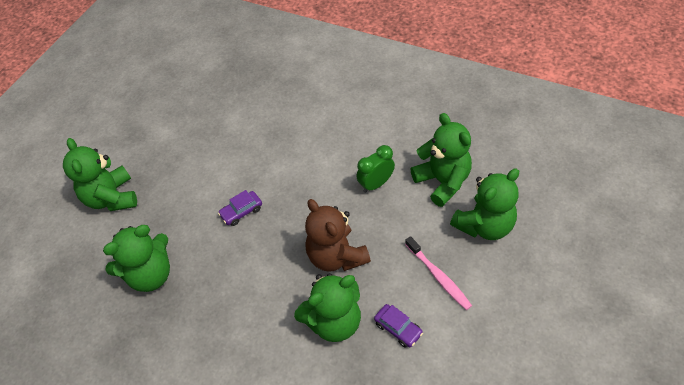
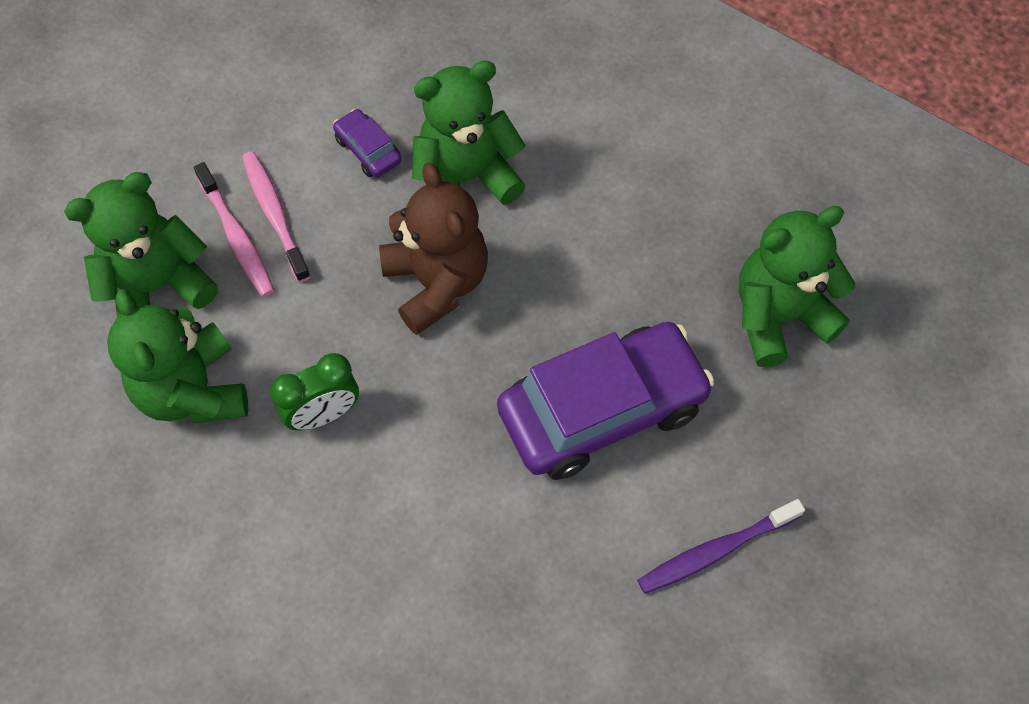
camera: 175 degrees left, 10 degrees up
(111, 198) = (879, 502): green teddy bear -> none
(187, 165) = (715, 551): none -> purple toothbrush
(241, 211) = (602, 410): purple car -> purple car, size x2.37
(454, 259) = (237, 237): none -> pink toothbrush

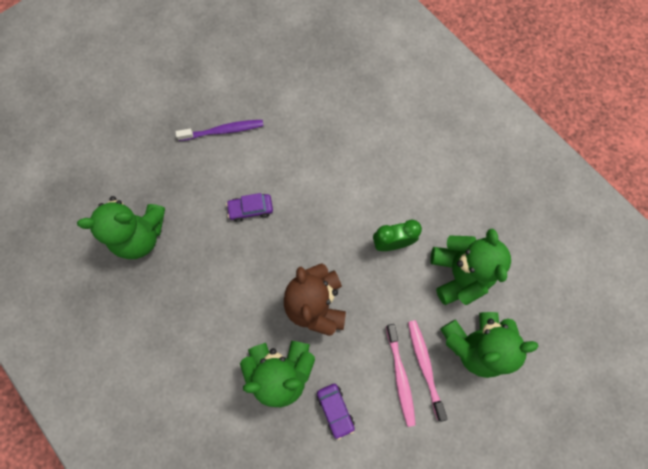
camera: 165 degrees left, 10 degrees up
(602, 410) = (251, 209): purple car -> purple car, size x0.42

